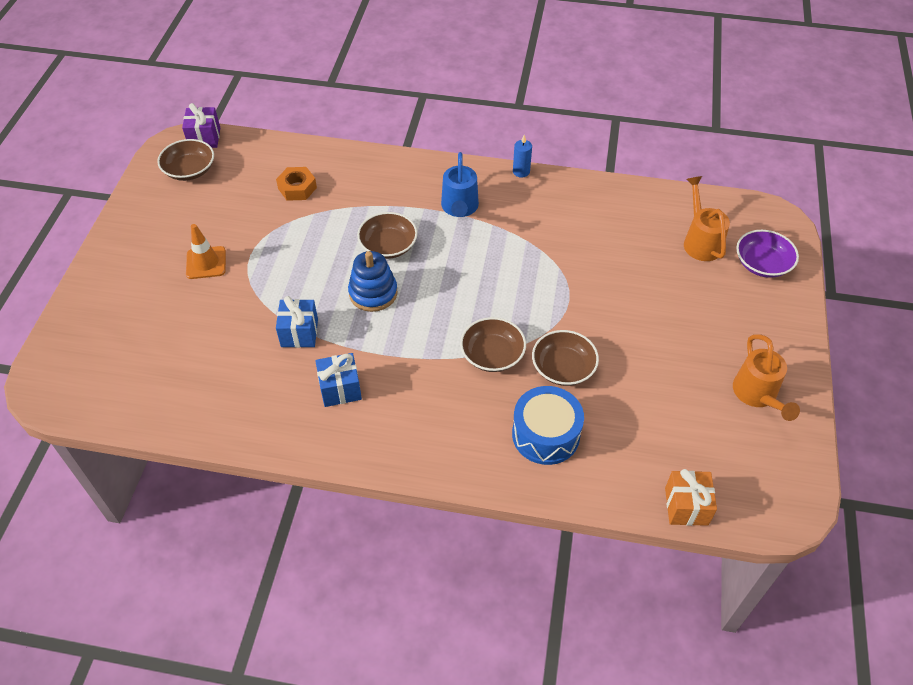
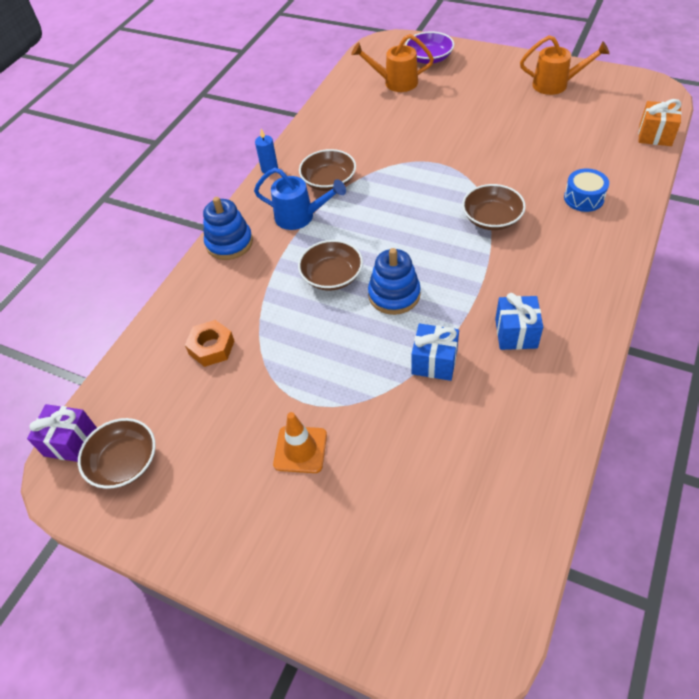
camera: 70 degrees left, 0 degrees up
(415, 169) = (229, 243): none -> blue stacking toy
(545, 434) = (583, 198): blue drum -> blue drum, size x0.66
(563, 368) = (514, 177): brown bowl -> brown bowl (329, 181)

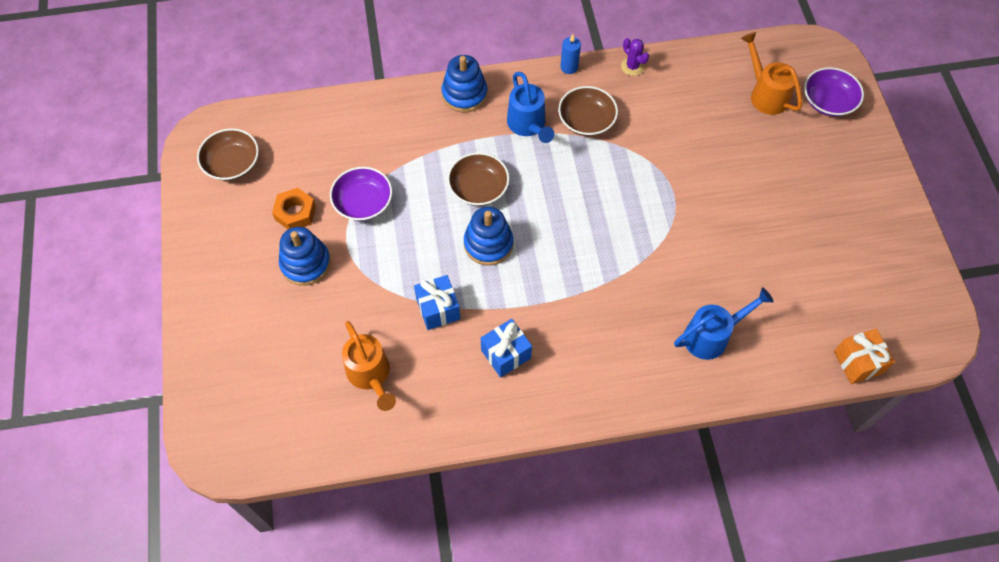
camera: 50 degrees right, 10 degrees up
(70, 442) = (228, 121): purple gift -> none
(211, 347) = (356, 151): orange nut -> orange nut (295, 213)
(272, 368) = (363, 202): none -> purple bowl
(300, 449) = (305, 263): orange traffic cone -> blue stacking toy
(305, 135) = (632, 66): none -> purple cactus
(491, 218) = (629, 272): brown bowl -> none
(556, 84) = (874, 236): orange watering can -> orange watering can (370, 375)
(583, 198) = (712, 336): blue drum -> blue watering can

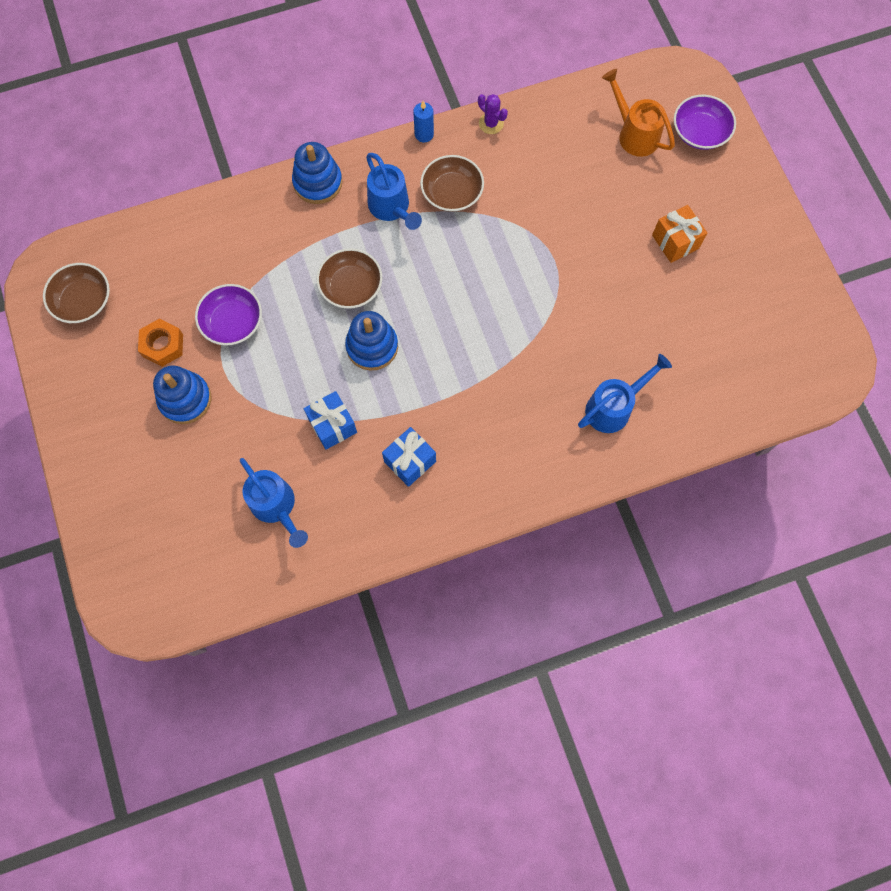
camera: 10 degrees left, 10 degrees up
(370, 375) = (276, 506): orange watering can -> blue watering can
(857, 362) = (760, 411): orange gift -> orange gift (675, 242)

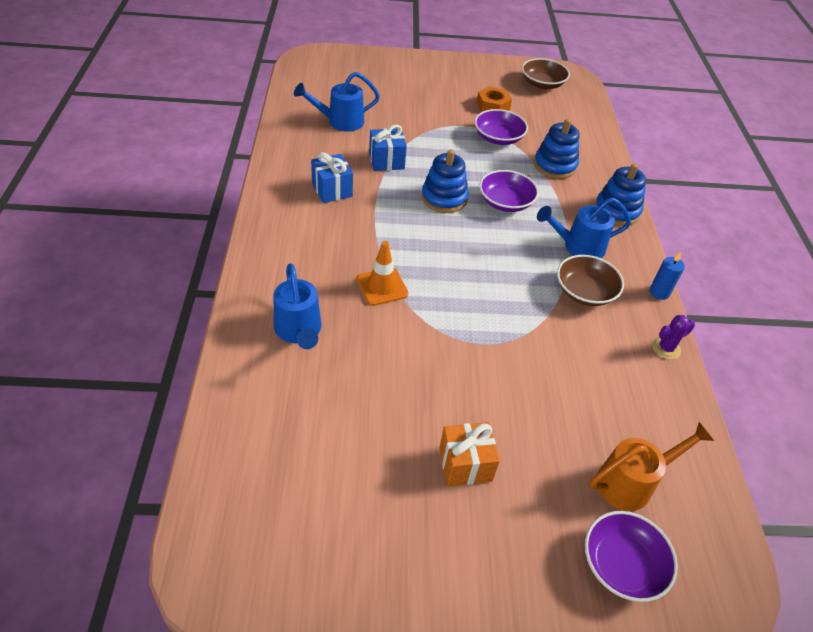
camera: 105 degrees right, 25 degrees down
(185, 399) = (445, 105): blue stacking toy -> blue stacking toy (555, 166)
(351, 287) = (505, 202): brown bowl -> purple bowl
(527, 360) = (382, 286): none -> orange traffic cone

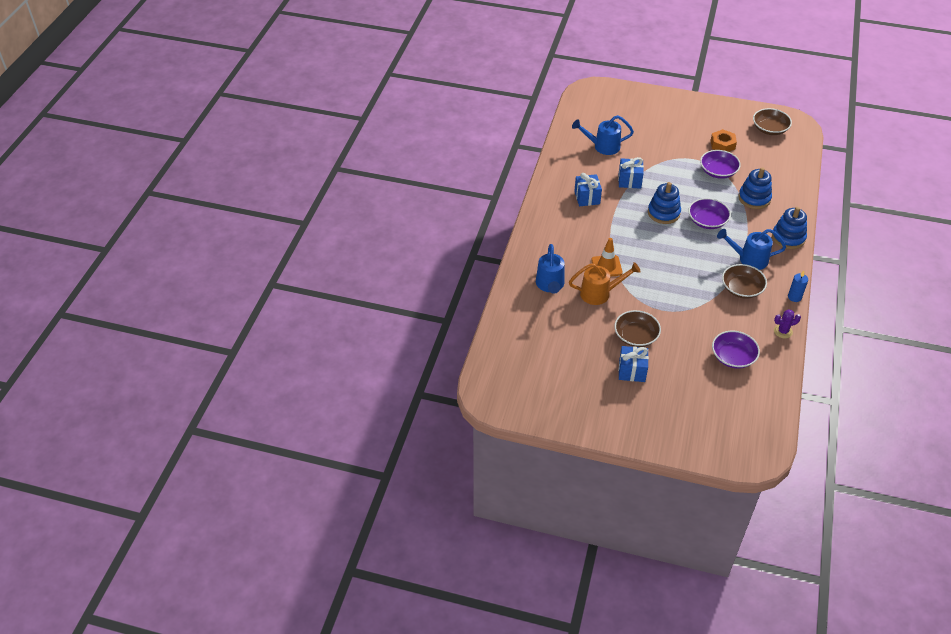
camera: 20 degrees right, 0 degrees up
(455, 397) = (636, 336): none -> brown bowl
(465, 464) = (632, 371): orange gift -> blue gift
(622, 565) = (705, 433): purple bowl -> purple bowl (733, 357)
(631, 482) = (727, 397): orange watering can -> orange watering can (599, 293)

